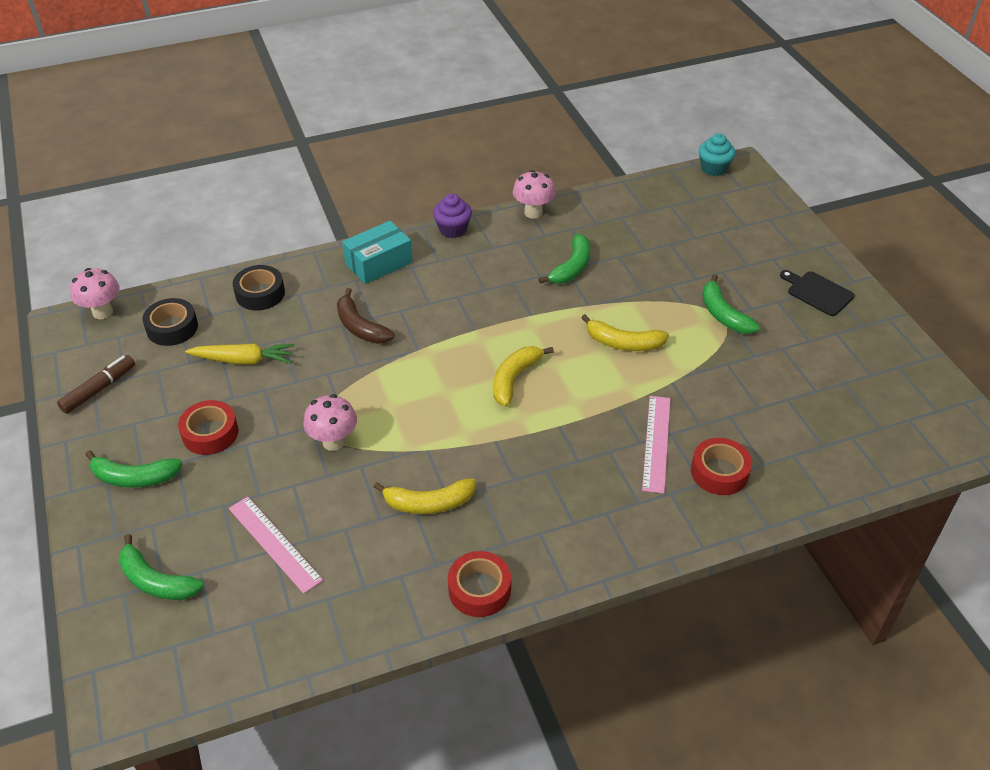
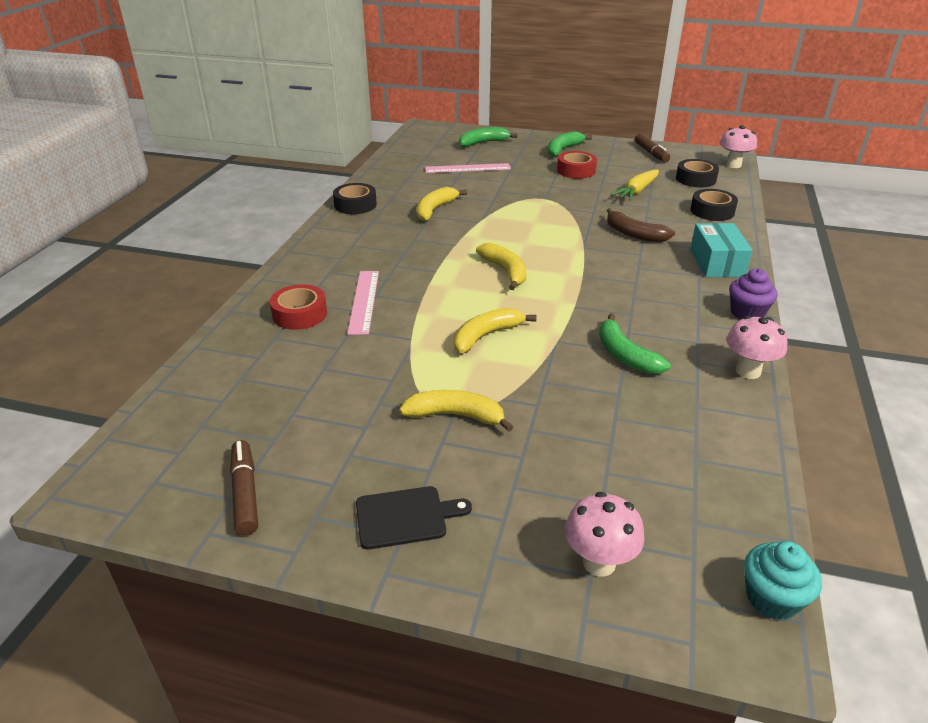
camera: 125 degrees right, 10 degrees down
(333, 442) = (524, 198): pink mushroom -> pink mushroom (599, 562)
(360, 327) = (634, 234): brown banana -> brown banana turned 135 degrees counterclockwise
(479, 589) = (355, 205): red tape -> black tape
(656, 443) = (363, 301): pink ruler -> pink ruler turned 45 degrees clockwise
(723, 314) = (455, 416): green banana -> yellow banana
(888, 364) = (245, 493): none -> brown marker

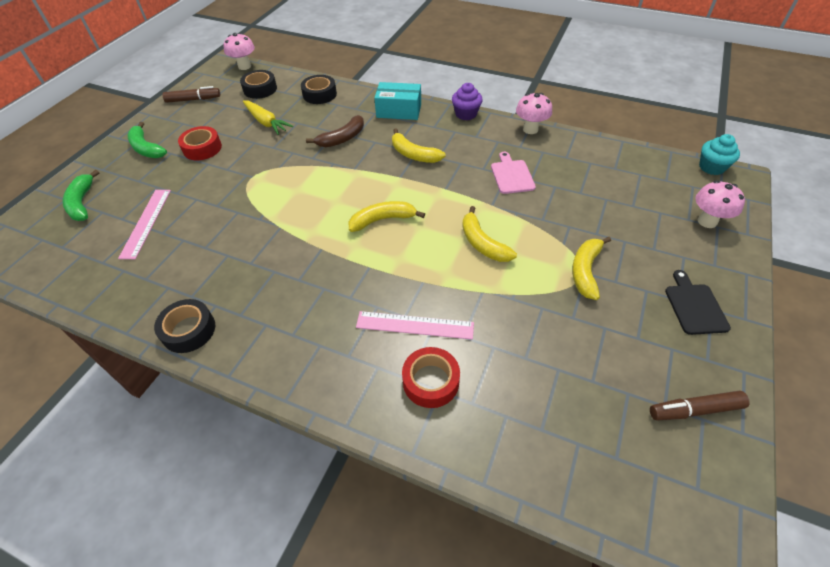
camera: 80 degrees left, 15 degrees up
(435, 210) = (237, 258): yellow banana -> yellow banana (414, 154)
(625, 355) = (511, 175): green banana -> pink cutting board

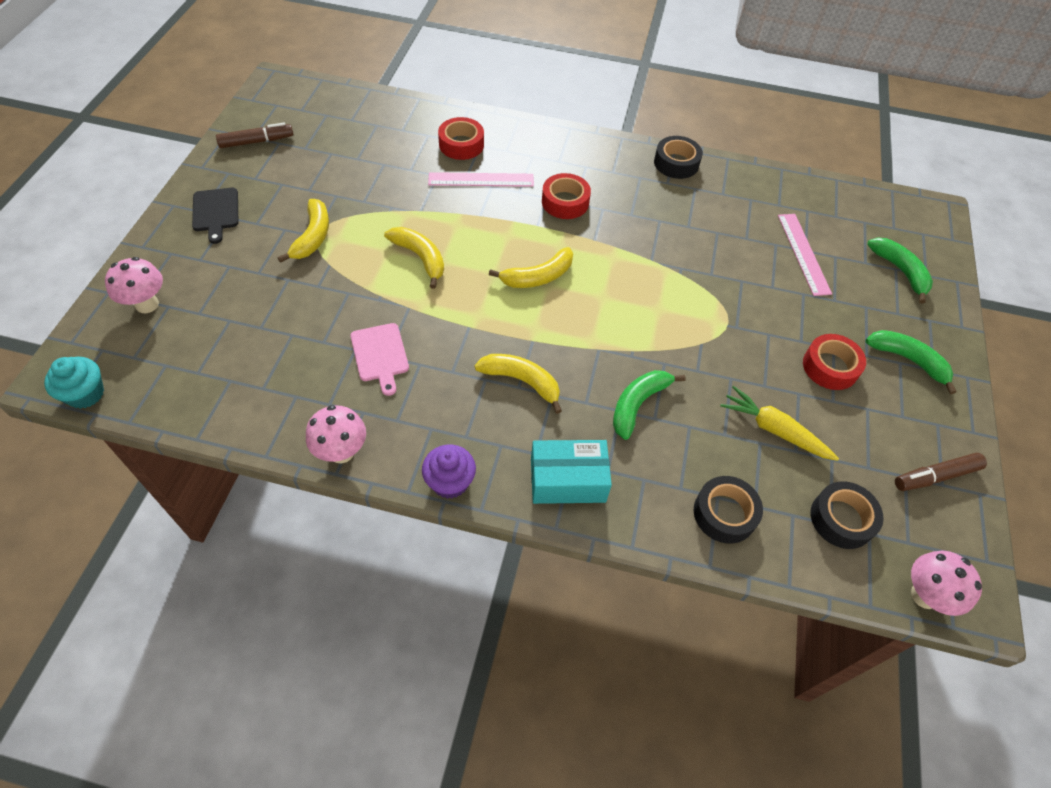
camera: 165 degrees right, 5 degrees up
(333, 290) = (565, 202): none -> red tape
(342, 138) = (638, 404): brown banana -> green banana

